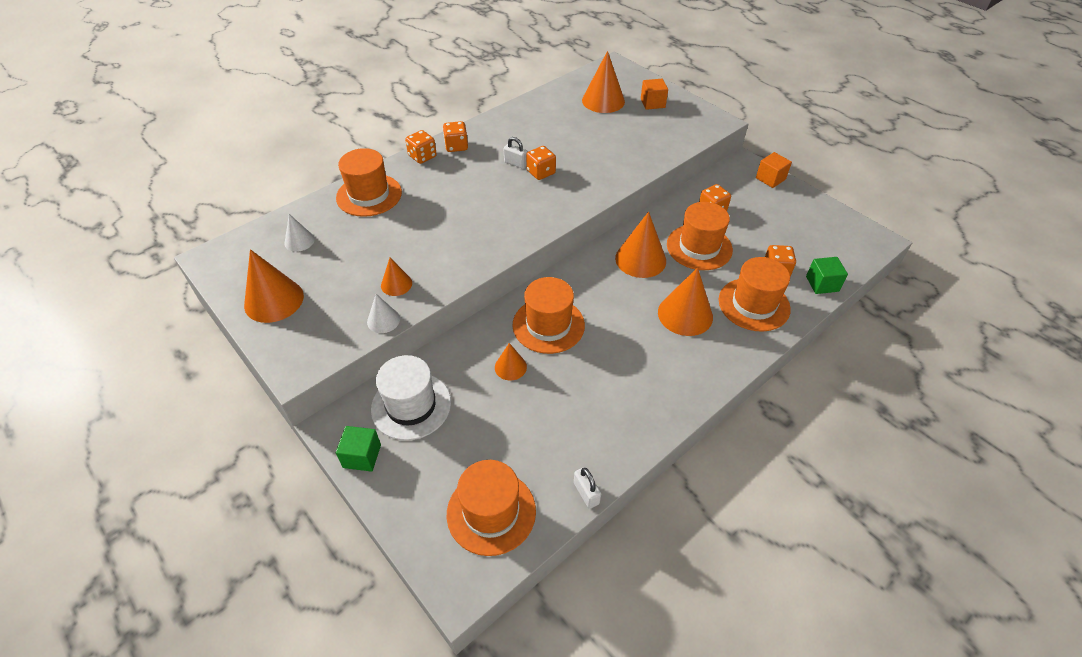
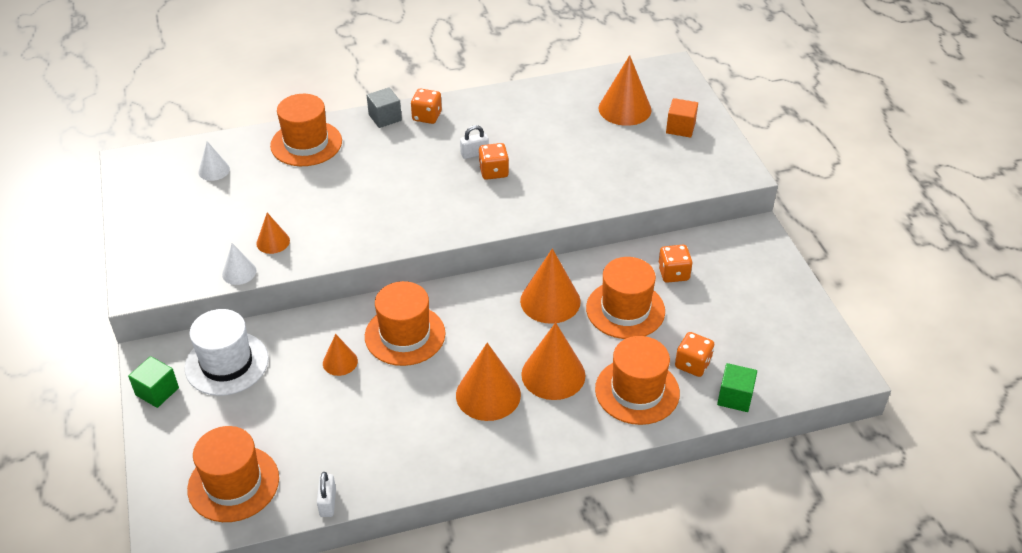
camera: 25 degrees right, 5 degrees down
(274, 300) = (157, 220): orange cone -> orange cone (488, 394)
(422, 156) = (385, 117): orange dice -> grey cube
(515, 163) = (474, 154): white padlock -> white padlock turned 75 degrees counterclockwise
(770, 178) = (774, 259): orange cube -> none

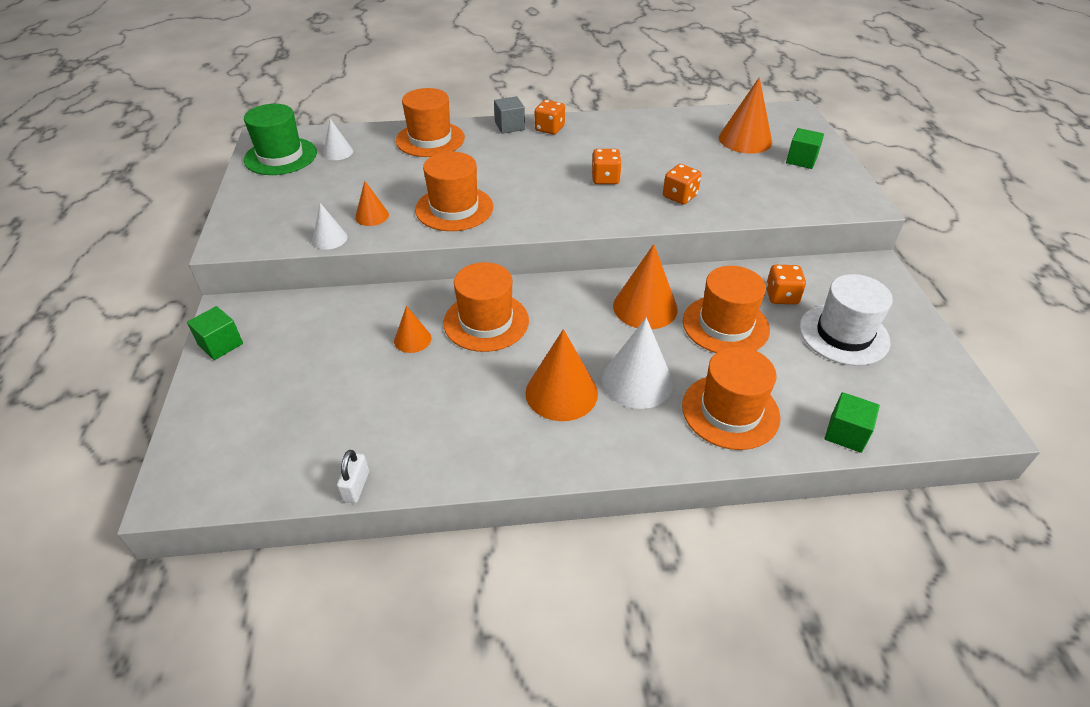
camera: 10 degrees right, 0 degrees up
(155, 182) = (280, 156): none -> green hat
(226, 363) = (298, 326): white hat -> white hat (844, 334)
(233, 483) = (262, 449): orange hat -> orange hat (454, 208)
(474, 154) = (589, 162): white padlock -> none
(553, 374) = (637, 381): orange cone -> white cone
(680, 128) = (801, 160): orange cube -> green cube
(692, 364) = (797, 391): orange dice -> orange dice (679, 196)

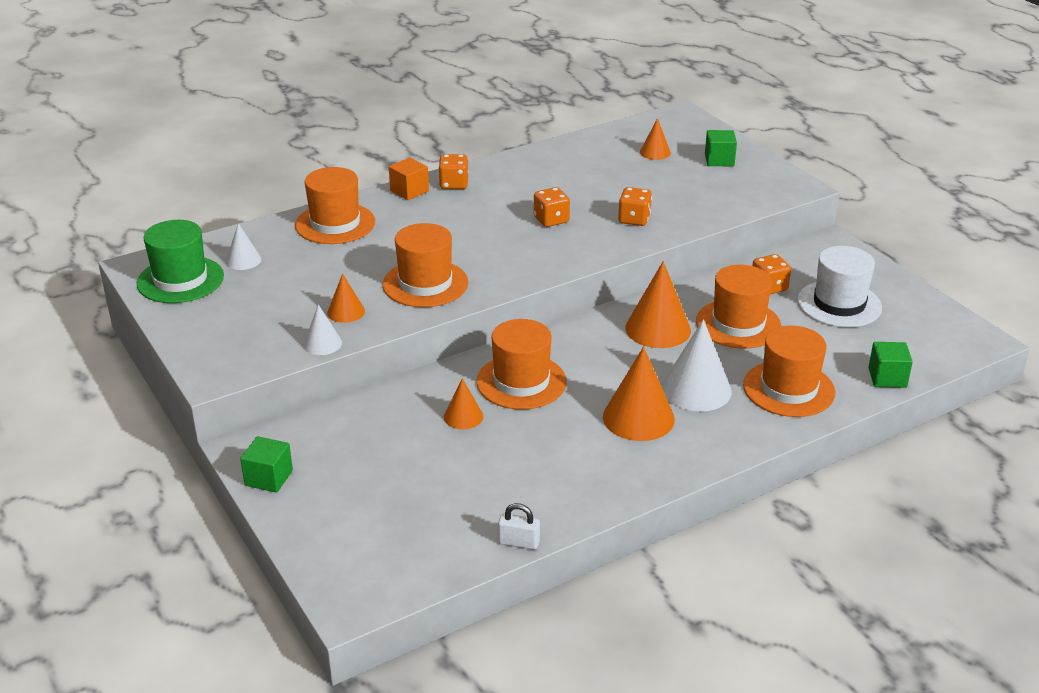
camera: 25 degrees left, 10 degrees down
(356, 486) = (519, 542): white padlock -> white padlock turned 60 degrees counterclockwise
(510, 126) = (409, 191): grey cube -> orange cube
(745, 140) = (655, 152): orange cone -> orange cone, size x0.55

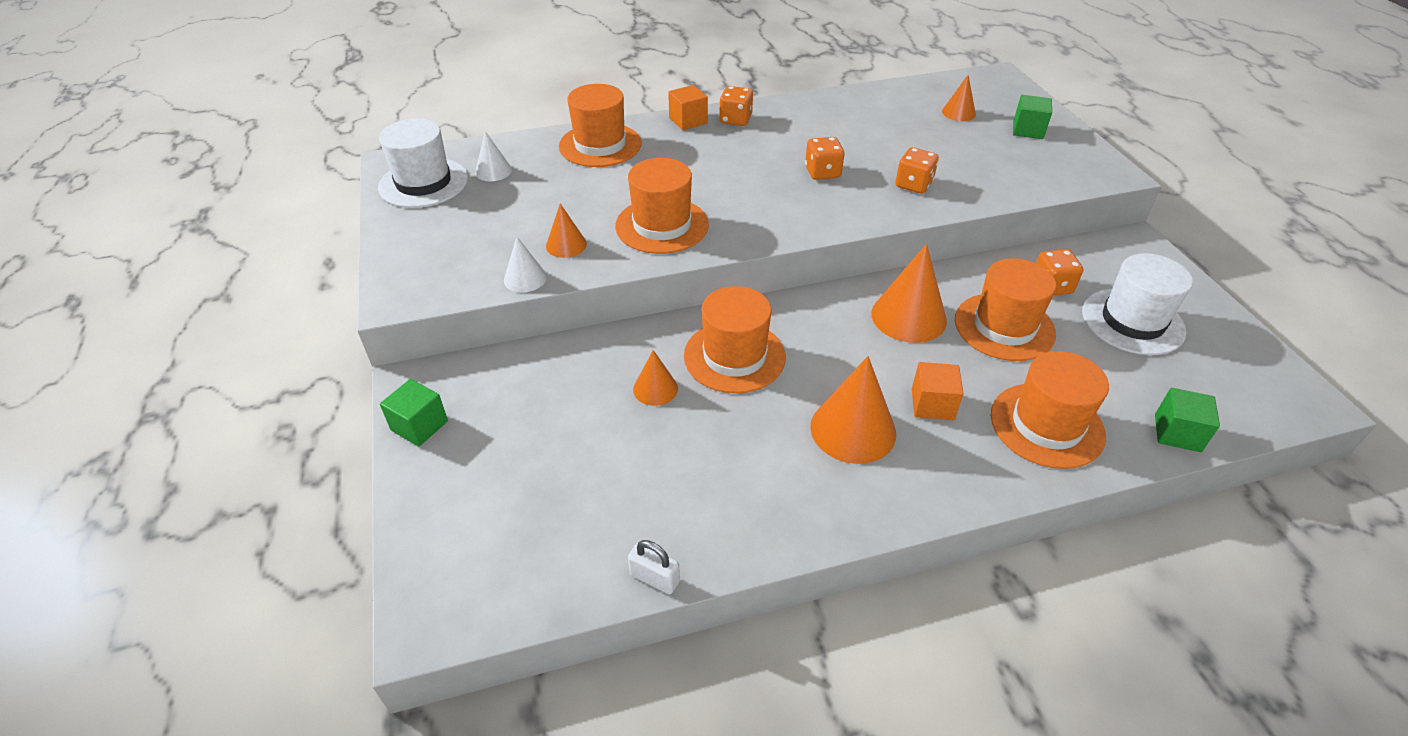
camera: 15 degrees right, 10 degrees up
(180, 280) = (423, 183): green hat -> white hat
(696, 389) = (932, 404): white cone -> orange cube

